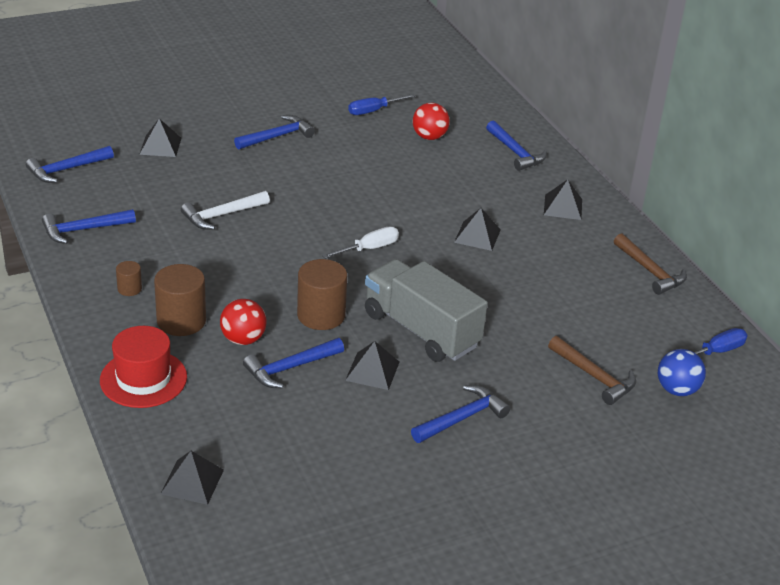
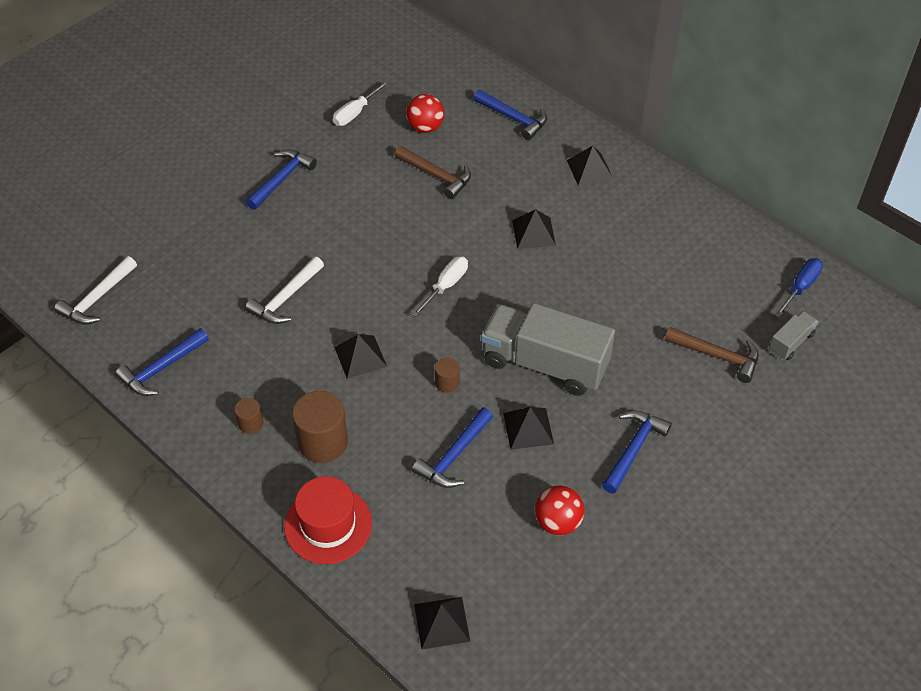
camera: 20 degrees left, 15 degrees up
(66, 169) = (97, 298): blue hammer -> white hammer
(160, 146) = (174, 233): black pyramid -> black pyramid (360, 356)
(243, 339) = (392, 440): red ball -> red ball (557, 522)
(321, 315) = (447, 383): brown cylinder -> brown cylinder, size x0.51
(374, 111) = (355, 113): blue screwdriver -> white screwdriver
(650, 271) = (702, 217): brown hammer -> brown hammer (436, 176)
(677, 390) = (790, 343): blue ball -> grey truck

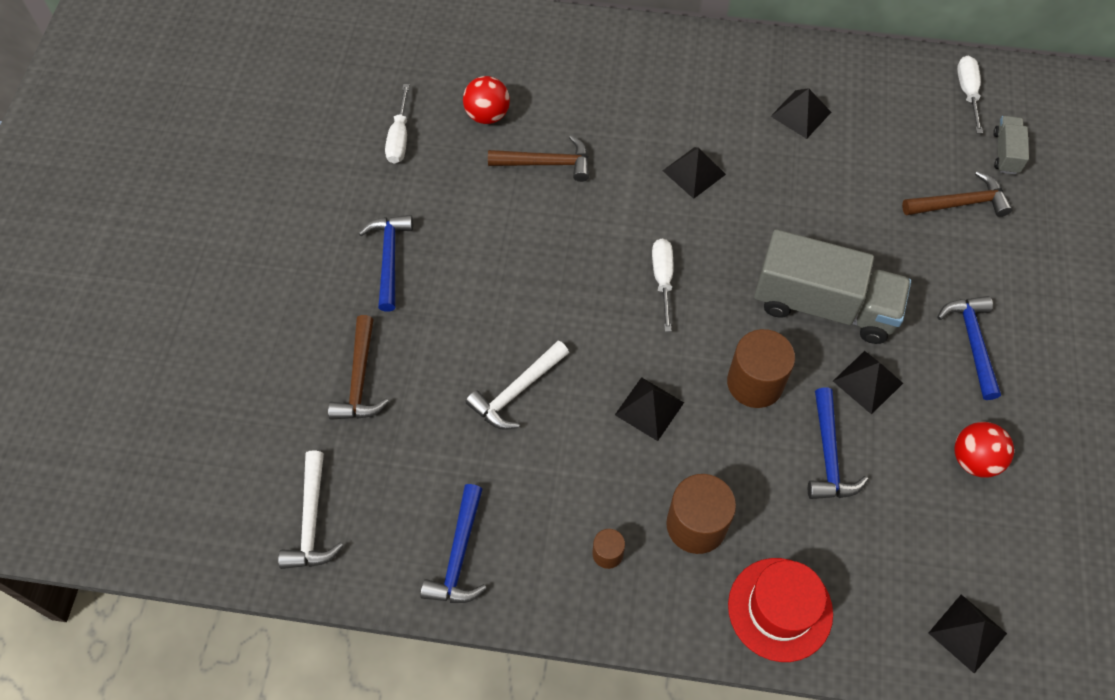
camera: 35 degrees left, 10 degrees up
(199, 237) = (360, 379): none -> brown hammer
(286, 298) = (517, 391): white hammer -> white hammer turned 45 degrees clockwise
(447, 383) = (755, 383): brown cylinder -> brown cylinder, size x1.98
(513, 118) = (566, 57): blue hammer -> none
(544, 364) = (824, 305): grey truck -> grey truck turned 150 degrees counterclockwise
(590, 169) = (686, 74): black pyramid -> black pyramid (800, 114)
(800, 287) = (967, 92): blue screwdriver -> white screwdriver

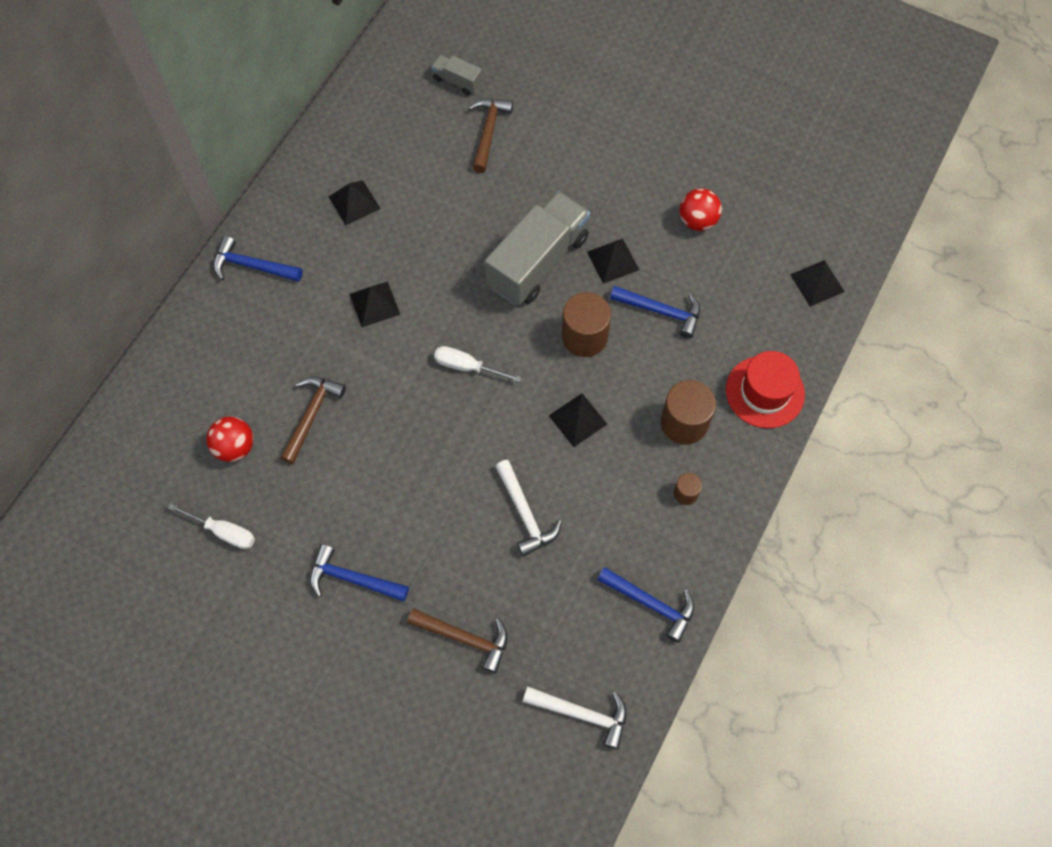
camera: 70 degrees left, 5 degrees up
(967, 92) = (390, 79): white screwdriver -> none
(972, 342) = (607, 179): blue hammer -> blue hammer (252, 266)

